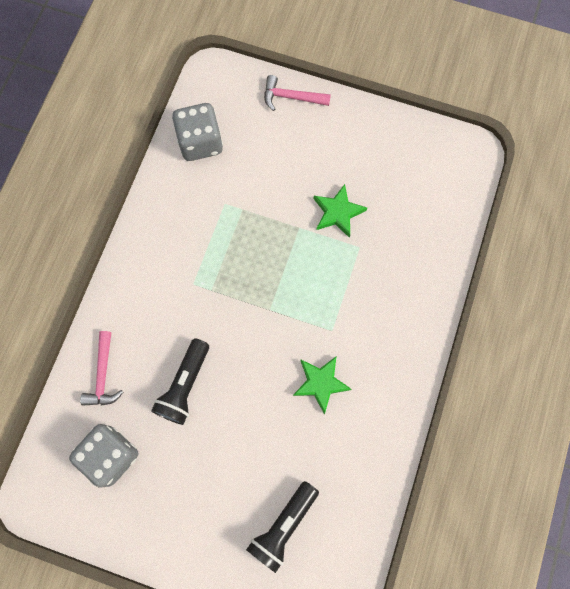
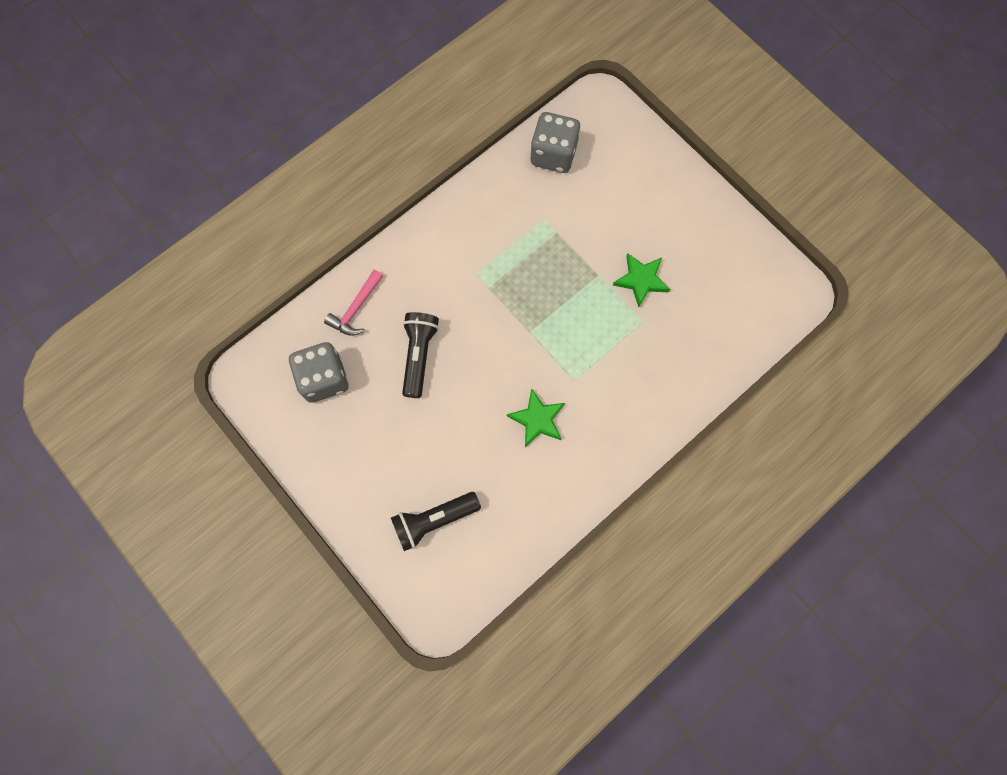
camera: 30 degrees right, 0 degrees up
(185, 385) = (419, 355): black flashlight -> black flashlight turned 135 degrees clockwise
(291, 97) = (659, 156): pink hammer -> none

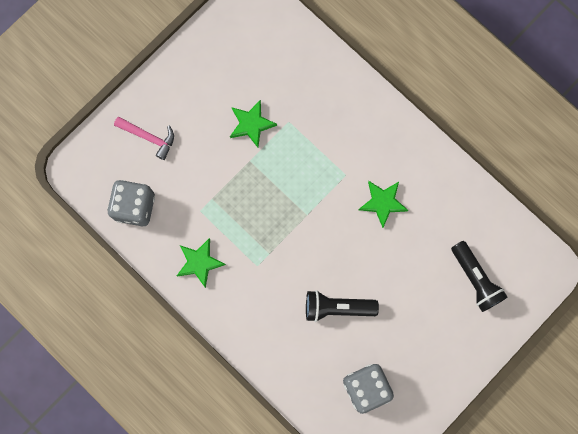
camera: 95 degrees left, 5 degrees up
(356, 309) = (299, 368): pink hammer -> pink hammer (149, 137)
(485, 215) = (199, 262): none -> green star

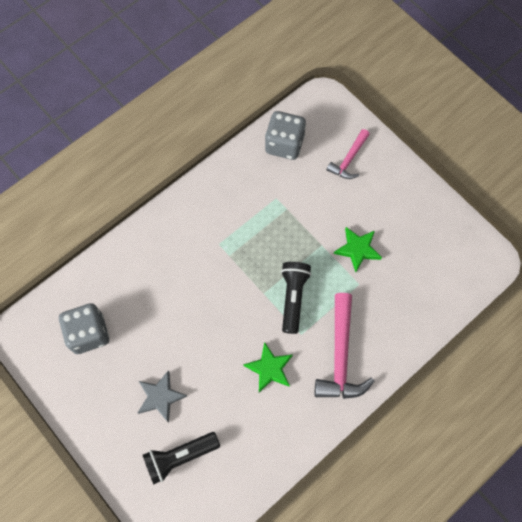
camera: 95 degrees right, 10 degrees down
(199, 262) = (227, 194): green star -> none
(337, 307) = (169, 313): black flashlight -> black flashlight (293, 298)
(363, 136) = (340, 356): none -> pink hammer
(421, 305) = (160, 397): none -> grey star

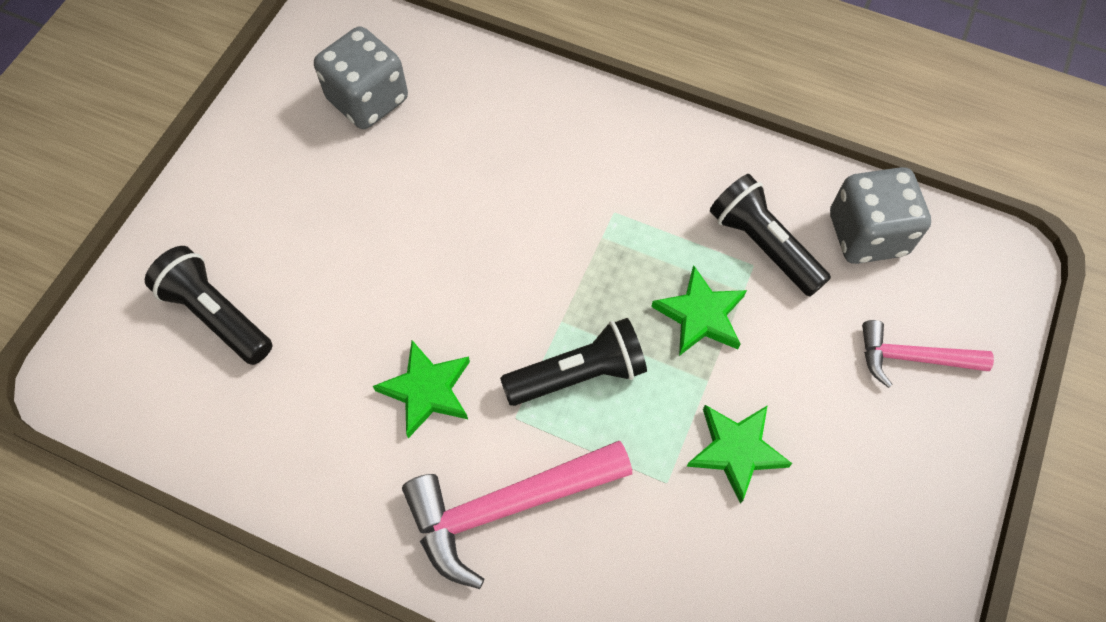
camera: 65 degrees right, 5 degrees down
(160, 397) = (306, 242): grey star -> none
(268, 189) = (763, 245): none -> black flashlight
(289, 232) = (700, 315): none -> green star

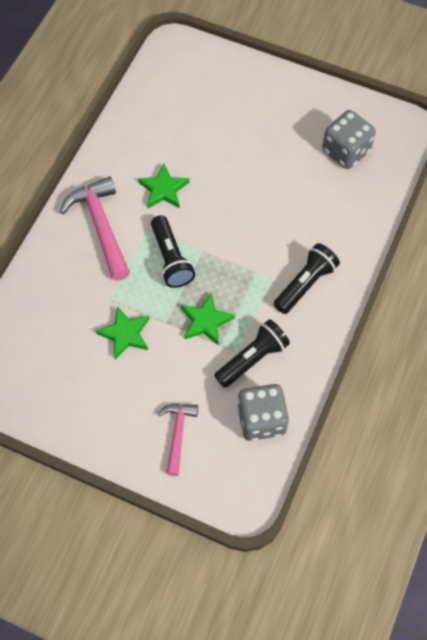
camera: 90 degrees right, 0 degrees up
(216, 315) = (207, 96): black flashlight -> black flashlight (305, 284)

